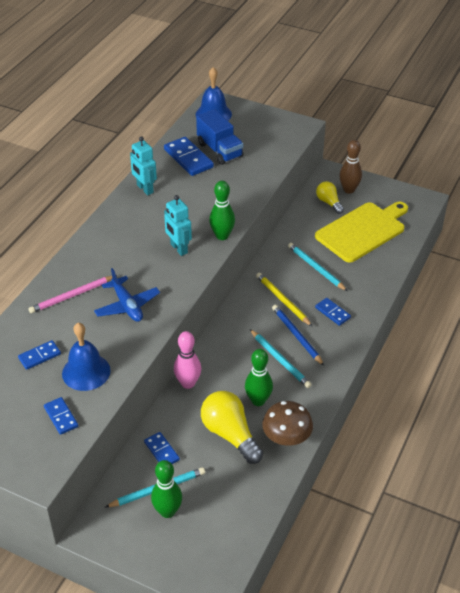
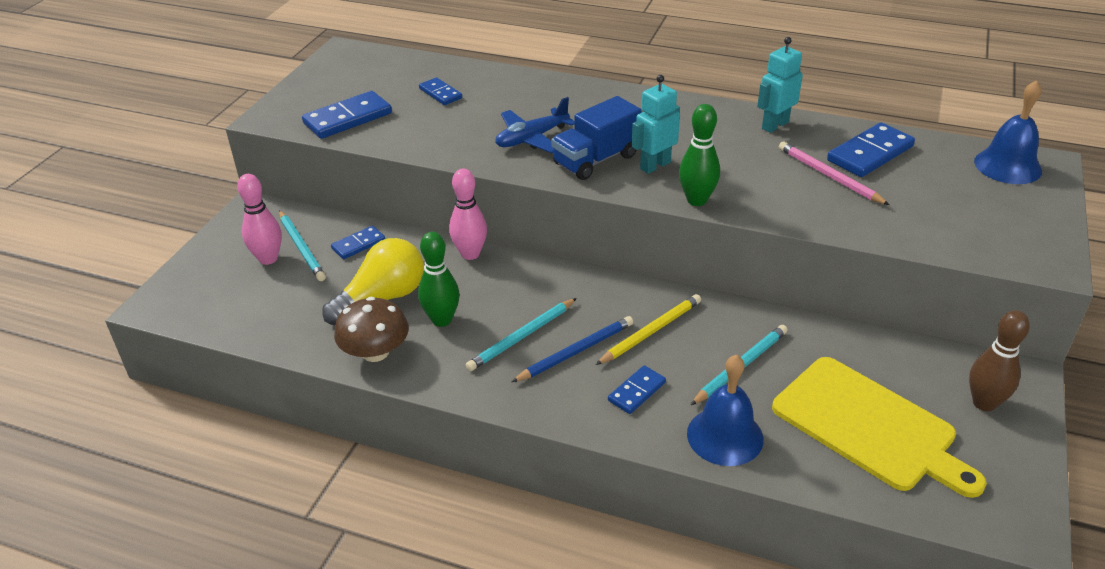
camera: 85 degrees right, 5 degrees down
(61, 417) = (348, 118): blue domino -> blue domino, size x1.71
(72, 296) = (542, 100): pink pencil -> pink pencil (829, 176)
(86, 372) = (416, 125): blue bell -> blue bell (725, 436)
(167, 511) = (268, 259): green bowling pin -> pink bowling pin
(219, 150) = (911, 180): blue truck -> blue truck (596, 160)
(329, 203) = (928, 376): yellow light bulb -> none

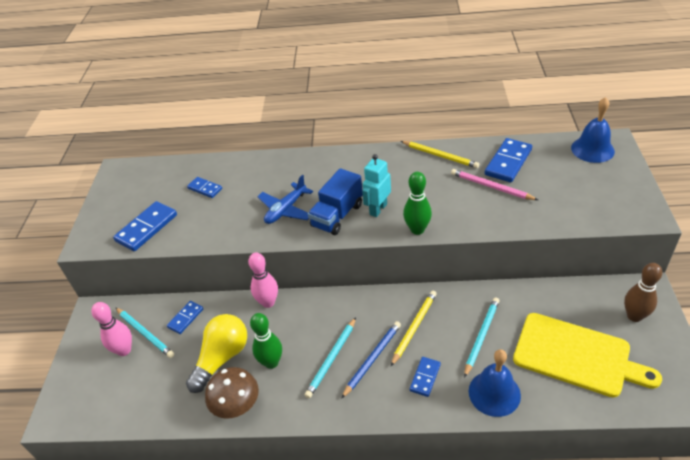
camera: 15 degrees left, 5 degrees up
(774, 125) = (440, 156): turquoise robot -> yellow pencil

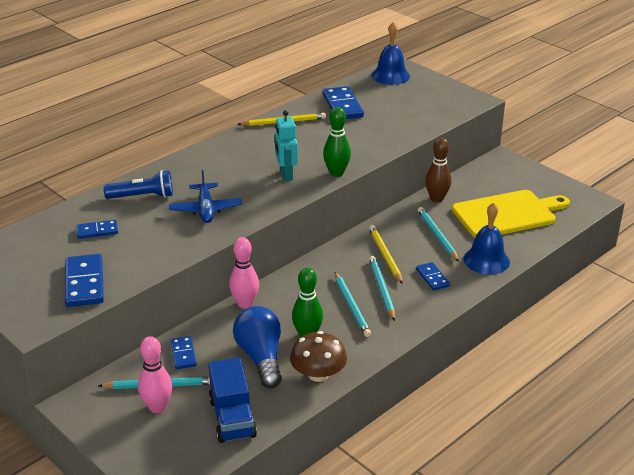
camera: 50 degrees left, 10 degrees down
(222, 358) = (261, 357): yellow light bulb -> blue light bulb
(264, 174) = (142, 196): none -> blue flashlight
(337, 215) = (258, 193): blue truck -> blue truck (232, 418)
(372, 359) = (381, 289): blue pencil -> turquoise pencil
(491, 187) = (352, 125): pink pencil -> none
(634, 316) = (513, 176): brown bowling pin -> brown bowling pin (436, 199)

